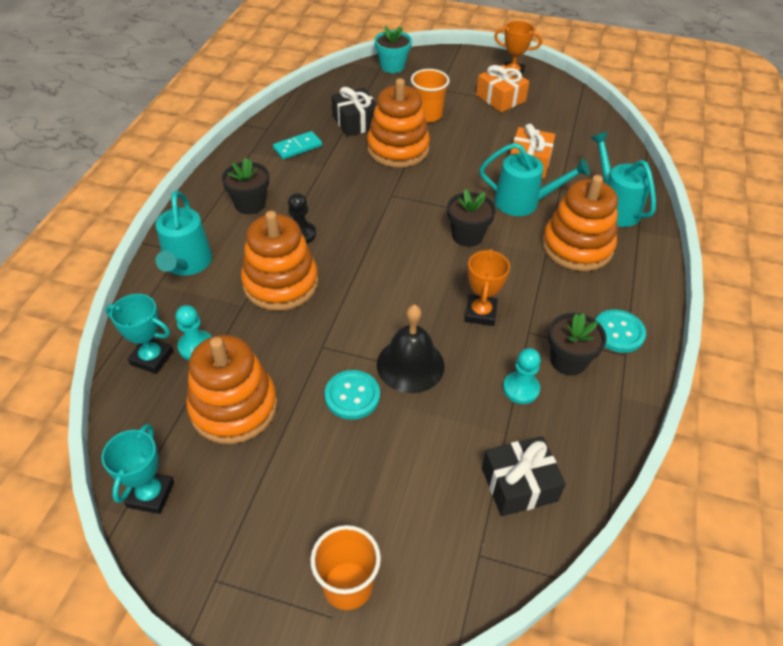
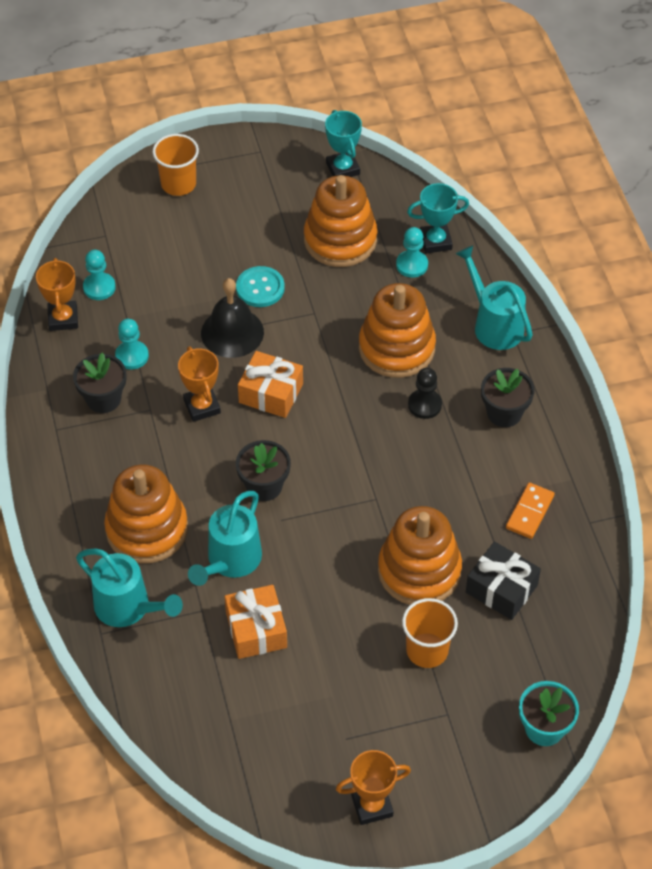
camera: 150 degrees right, 5 degrees up
(297, 147) = (530, 512): turquoise domino -> orange domino
(500, 98) = (357, 739): orange gift -> orange gift (271, 393)
(519, 484) = (99, 287): black gift -> turquoise pawn
(524, 202) = (230, 562): turquoise watering can -> turquoise watering can turned 45 degrees counterclockwise
(576, 466) = (63, 319): none -> orange trophy
(618, 332) = (70, 448): turquoise button -> none

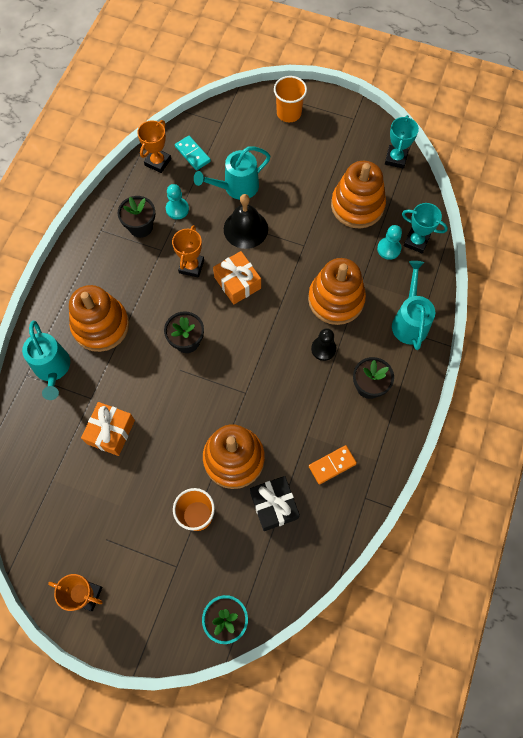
camera: 35 degrees right, 15 degrees up
(99, 287) = (193, 154): turquoise pawn -> turquoise domino
(230, 562) = (130, 378): turquoise watering can -> turquoise watering can (236, 187)
(260, 288) = (284, 209): turquoise button -> none

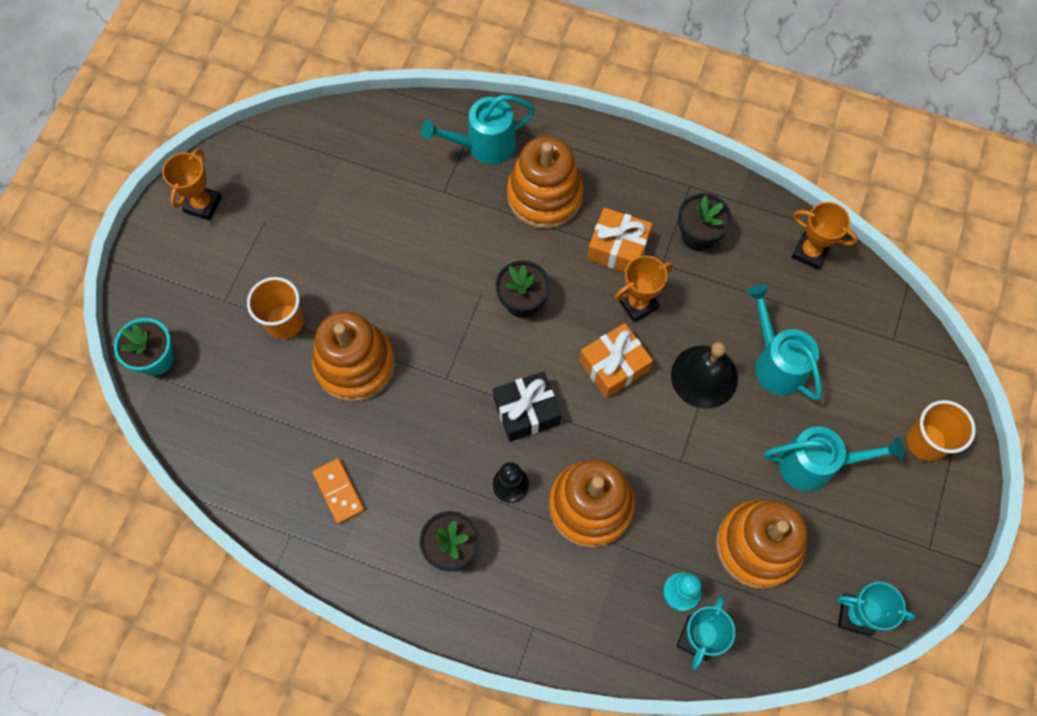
camera: 90 degrees right, 0 degrees up
(111, 432) = (398, 217): orange gift -> orange gift (618, 248)
(177, 209) = (731, 282): turquoise pawn -> none
(191, 266) = (638, 304): orange trophy -> orange trophy turned 45 degrees counterclockwise
(193, 154) = (829, 299): turquoise domino -> none
(274, 505) = (289, 414): black gift -> black gift (526, 411)
(409, 321) = (557, 616): turquoise watering can -> turquoise watering can (815, 464)

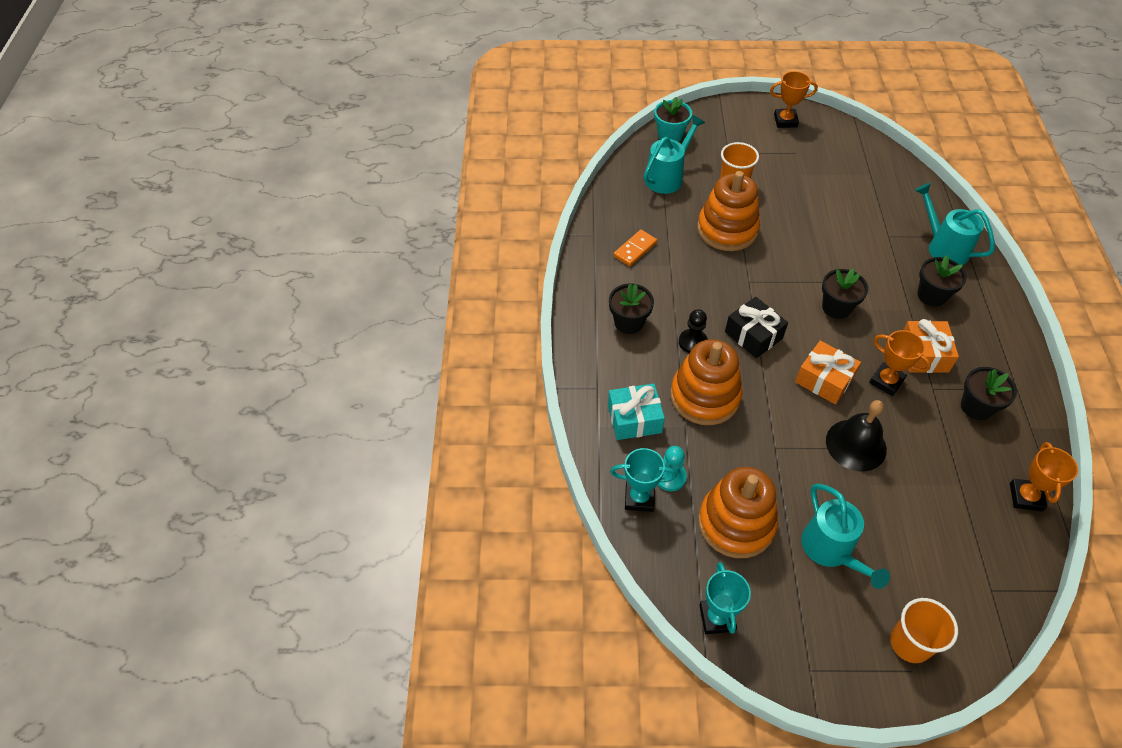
camera: 70 degrees right, 15 degrees down
(544, 195) = (931, 295): orange stacking toy -> black flower pot
(593, 600) = (634, 419): none -> turquoise gift
(775, 362) = (903, 495): turquoise watering can -> turquoise watering can (667, 176)

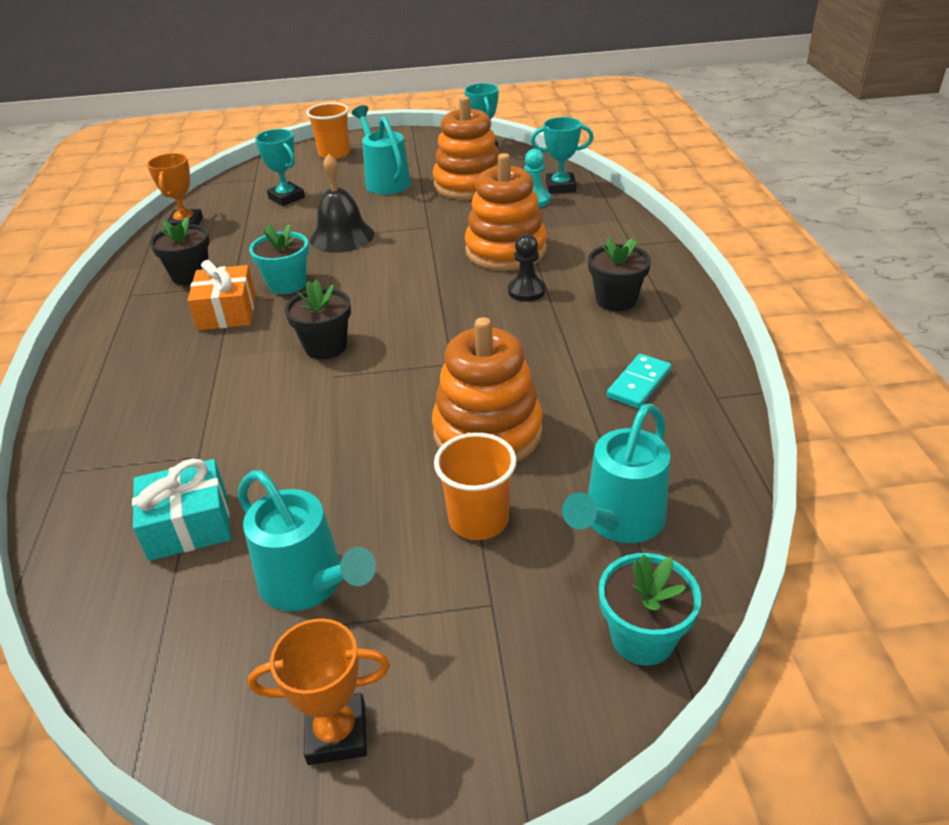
camera: 175 degrees right, 15 degrees down
(634, 419) = (581, 228): turquoise gift -> turquoise gift (188, 525)
(635, 249) = (639, 384): orange domino -> turquoise domino
(753, 335) = (447, 306): black gift -> none
(824, 380) = (363, 277): orange gift -> none
(886, 381) = (287, 284): orange trophy -> turquoise flower pot
(931, 295) = (175, 376): black flower pot -> none
(936, 533) = (286, 198): none -> turquoise trophy
(943, 247) = (111, 448): turquoise watering can -> turquoise watering can (310, 584)

